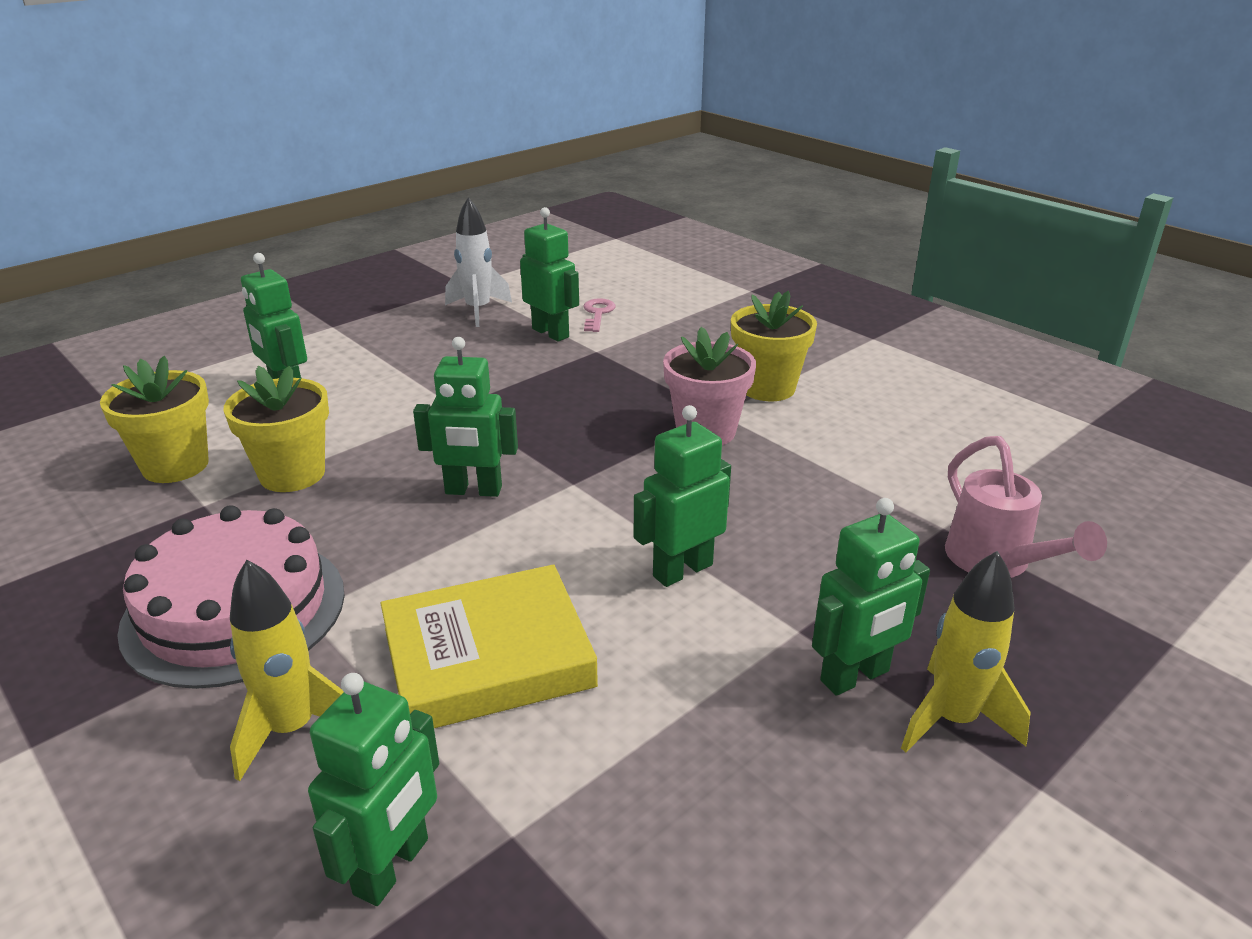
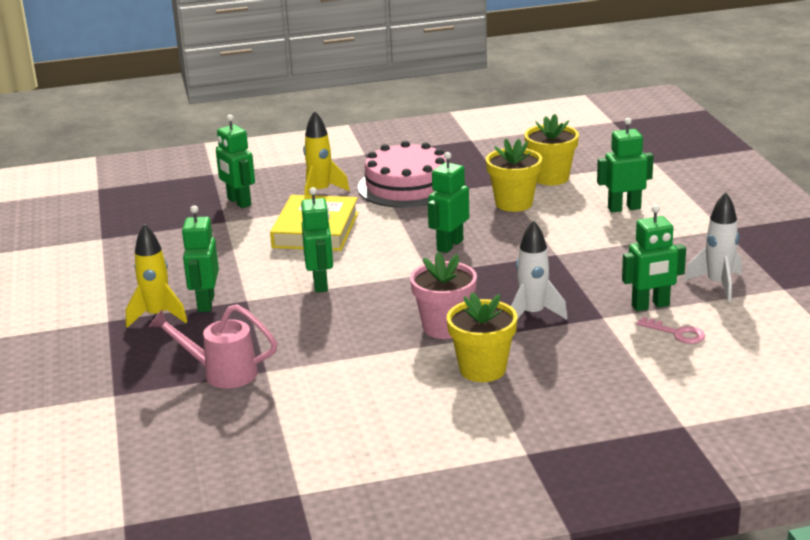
camera: 120 degrees right, 5 degrees down
(625, 387) = (532, 314): none -> white rocket

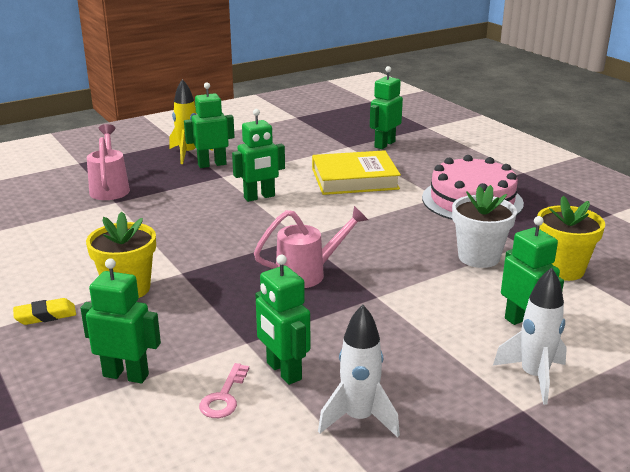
camera: 70 degrees right, 0 degrees up
(320, 192) = (427, 169): yellow rocket -> none
(444, 327) = (200, 260): pink flower pot -> none
(449, 245) = (361, 238): green robot -> green robot (126, 375)
(501, 277) = (309, 273): none -> pink watering can
(513, 416) = (45, 316): none -> yellow eraser
(514, 203) = (478, 257): yellow flower pot -> white flower pot
(532, 314) = (238, 300): white rocket -> white rocket (534, 377)

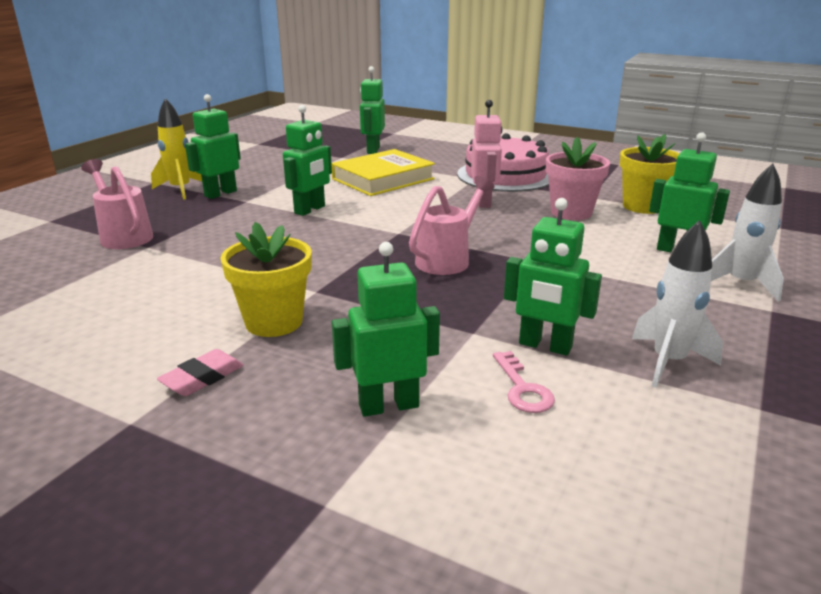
camera: 30 degrees left, 0 degrees up
(45, 316) = (202, 378): yellow eraser -> pink eraser
(412, 225) = (484, 202): none -> pink robot
(478, 257) = (571, 212): white flower pot -> pink flower pot

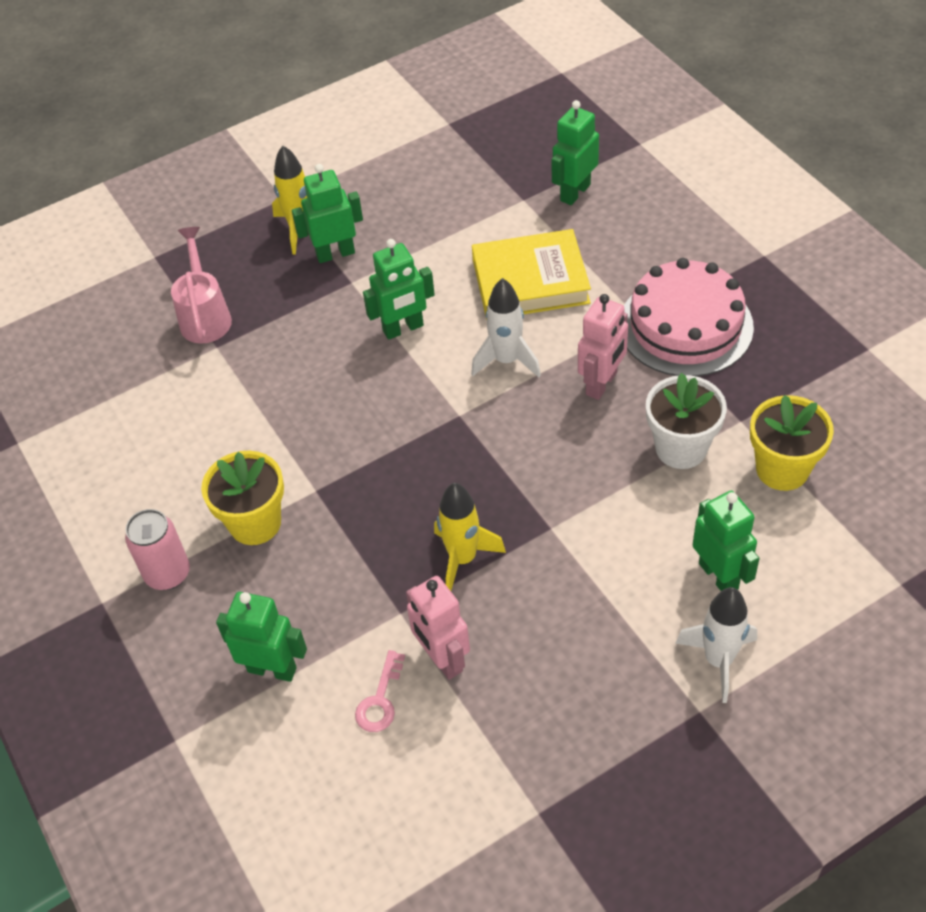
camera: 35 degrees right, 25 degrees up
(202, 378) = (168, 574): pink eraser -> pink can
(448, 259) = (469, 487): pink watering can -> none
(488, 291) = (463, 559): none -> yellow rocket
(545, 346) = (442, 659): green robot -> pink robot
(571, 212) = (681, 448): pink flower pot -> white flower pot
(668, 362) = (523, 728): white rocket -> white rocket (506, 361)

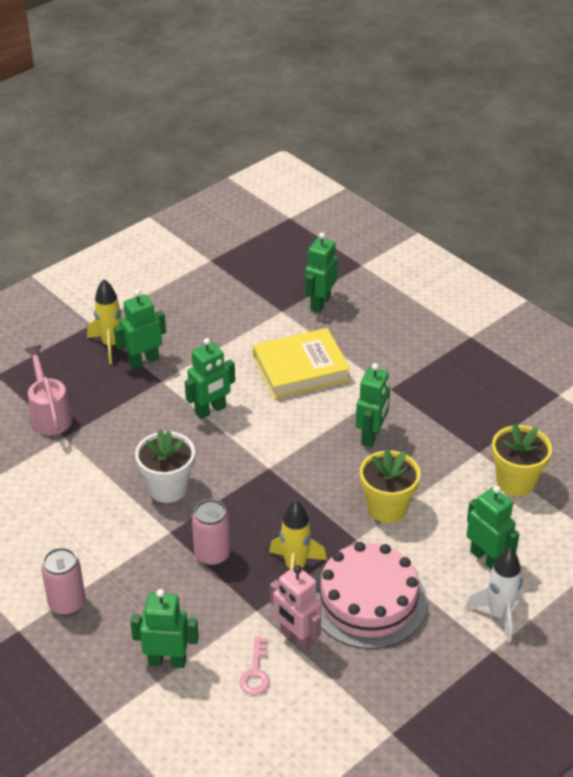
camera: 15 degrees left, 10 degrees down
(255, 523) = (128, 560): yellow flower pot -> yellow flower pot (387, 508)
(361, 528) = (212, 555): none -> pink can
(506, 361) = (296, 426): white rocket -> none
(602, 384) = (371, 436): pink robot -> green robot
(681, 448) = (439, 475): white flower pot -> white flower pot (168, 488)
(685, 325) = (424, 390): pink cake -> pink cake (368, 601)

